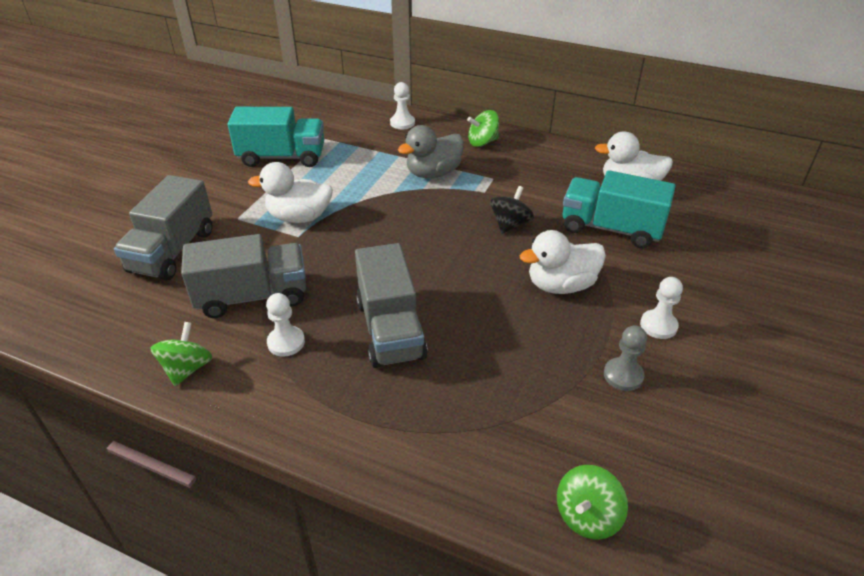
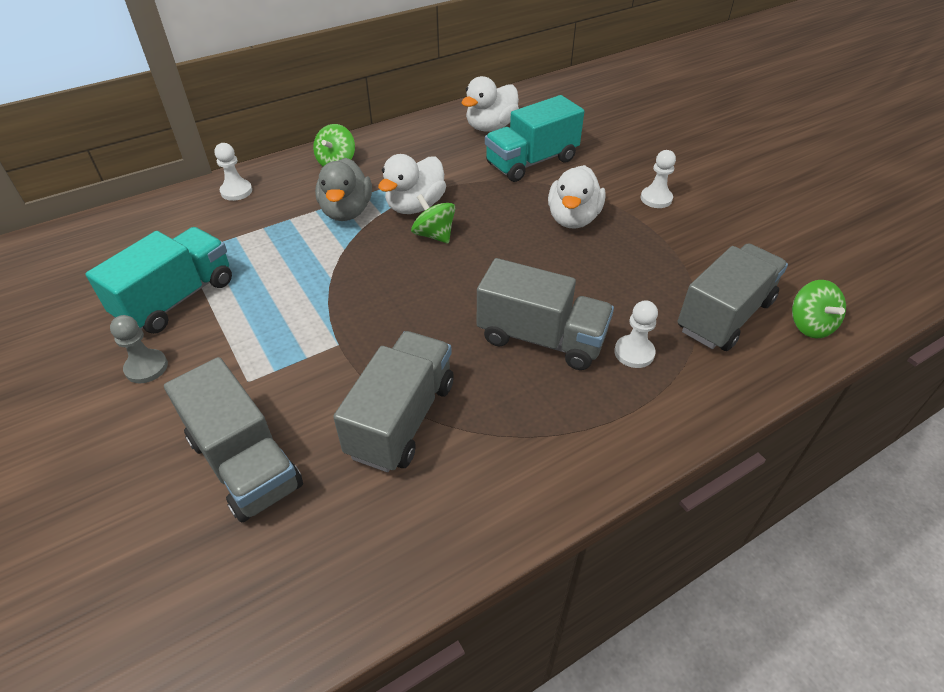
camera: 55 degrees left, 5 degrees up
(187, 368) = (469, 518): green spinning top -> green spinning top (434, 235)
(286, 342) = (497, 419): white pawn -> white pawn (634, 353)
(299, 217) = (306, 330): white duck -> white duck (415, 206)
(510, 224) = (472, 206): black spinning top -> none
(532, 438) = (724, 316): none -> grey truck
(623, 375) = (692, 240): grey pawn -> grey pawn (146, 367)

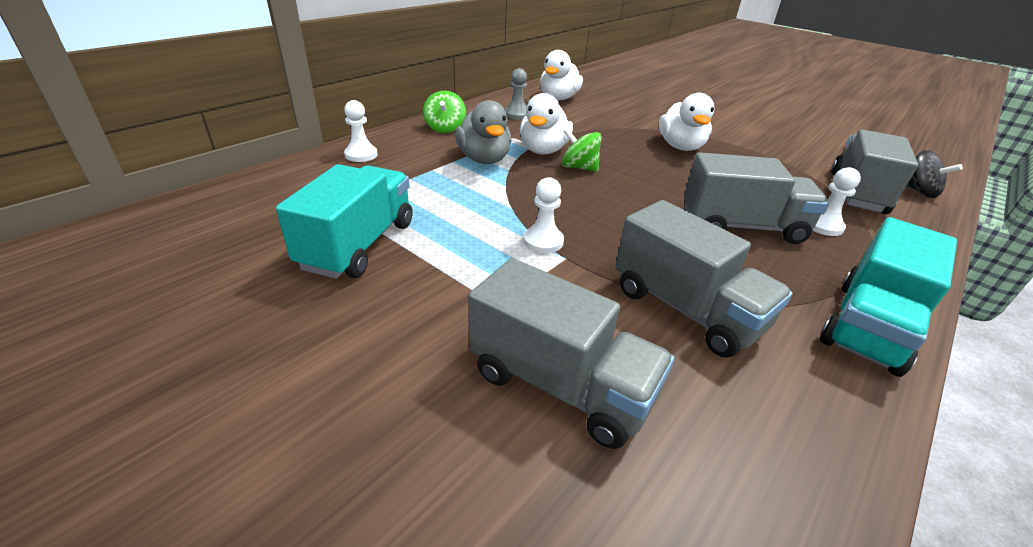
camera: 20 degrees left, 10 degrees down
(146, 367) = (367, 312): grey pawn -> grey pawn (517, 114)
(401, 418) = (686, 309): grey truck -> grey truck turned 135 degrees clockwise
(531, 162) = (612, 116): turquoise truck -> turquoise truck (868, 326)
(656, 199) = (727, 130): white pawn -> white pawn (543, 241)
(810, 325) = (918, 191): green spinning top -> black spinning top

